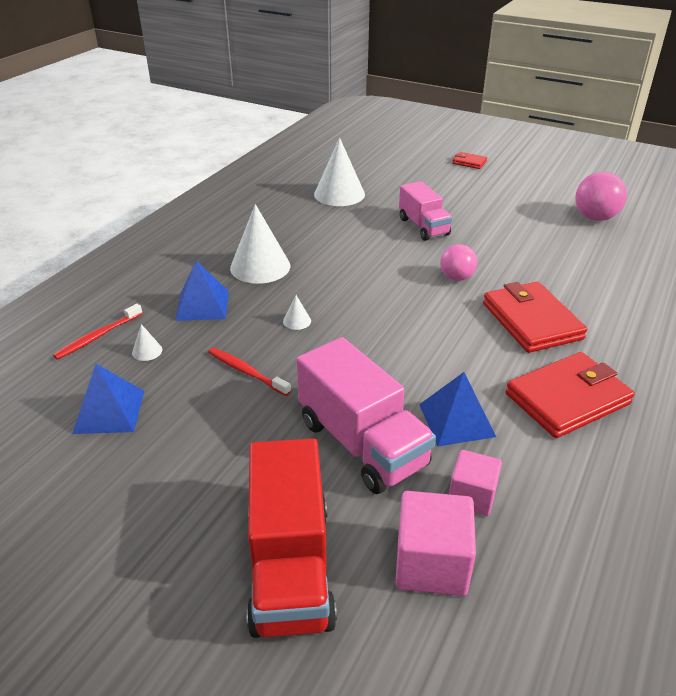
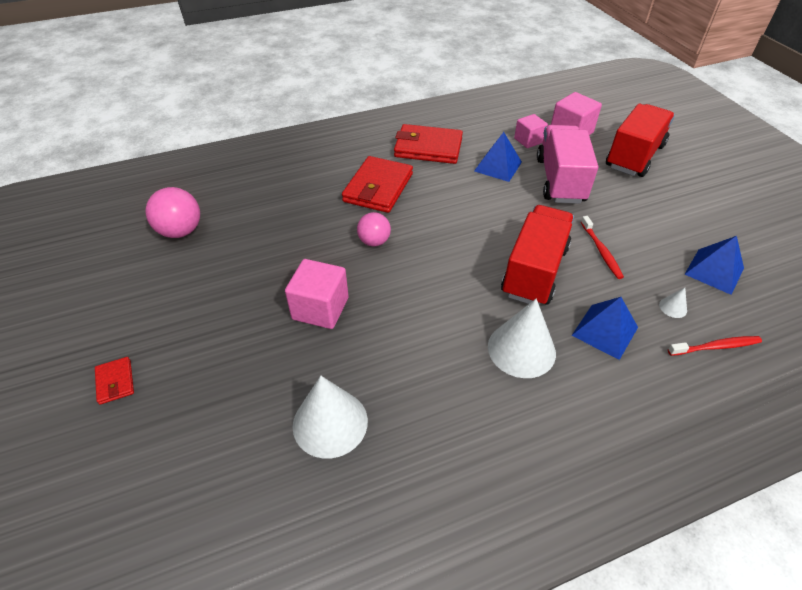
camera: 140 degrees left, 10 degrees up
(297, 321) = (534, 271): white cone -> red truck
(423, 227) = (320, 308): pink truck -> pink cube

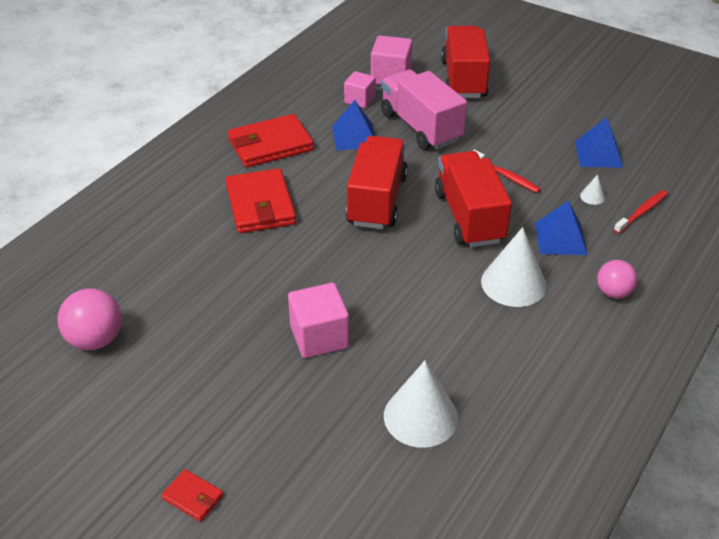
camera: 35 degrees left, 5 degrees down
(374, 241) = (308, 256): pink ball -> pink ball (613, 292)
(468, 222) = (377, 200): none -> red truck

